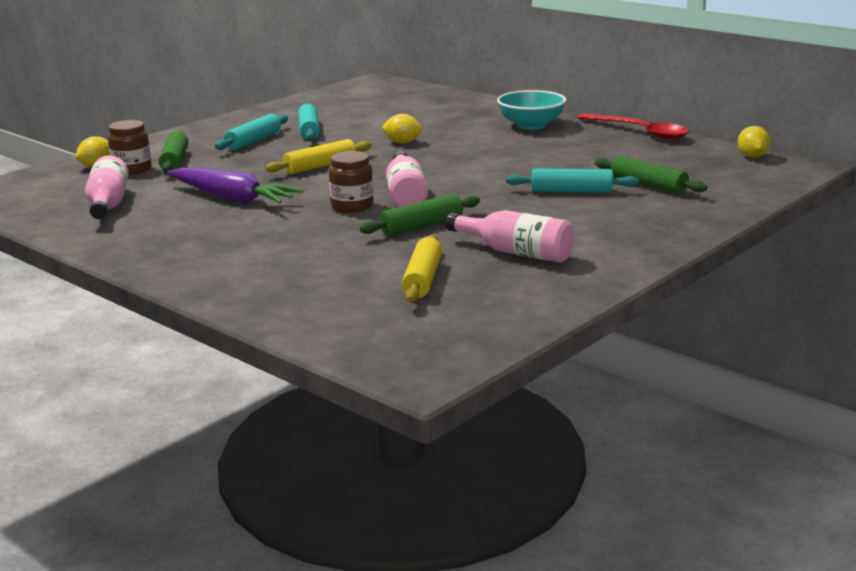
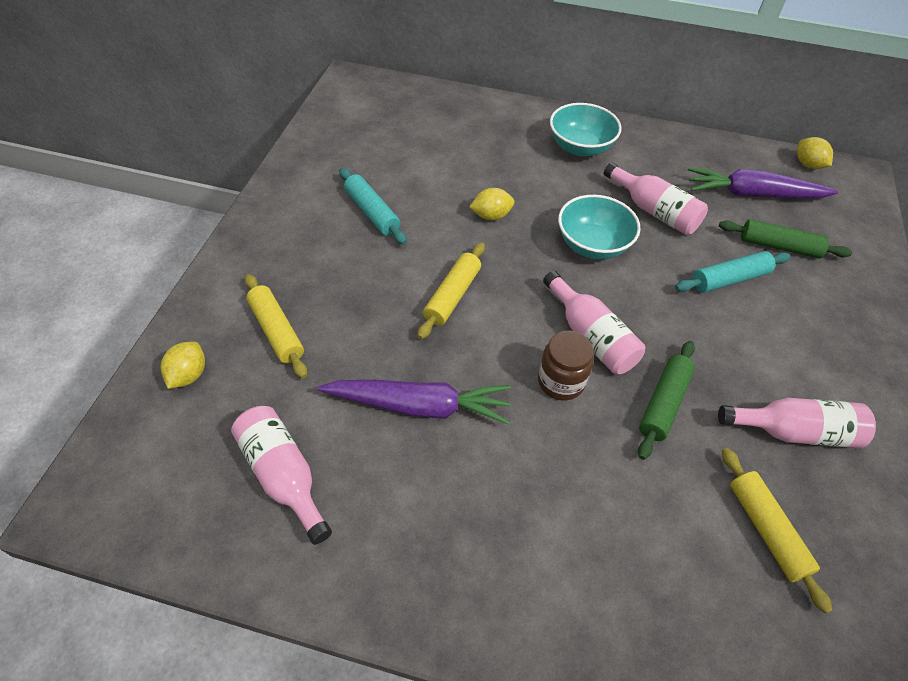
camera: 30 degrees left, 30 degrees up
(132, 170) = (241, 370): brown jar -> none
(174, 161) = (276, 331): green rolling pin -> yellow rolling pin
(253, 141) = (330, 254): turquoise rolling pin -> none
(470, 163) = (592, 245): none -> turquoise bowl
(552, 157) = (654, 211): none -> pink bottle
(639, 132) = (682, 138): red spoon -> none
(666, 162) = (754, 194): none -> purple carrot

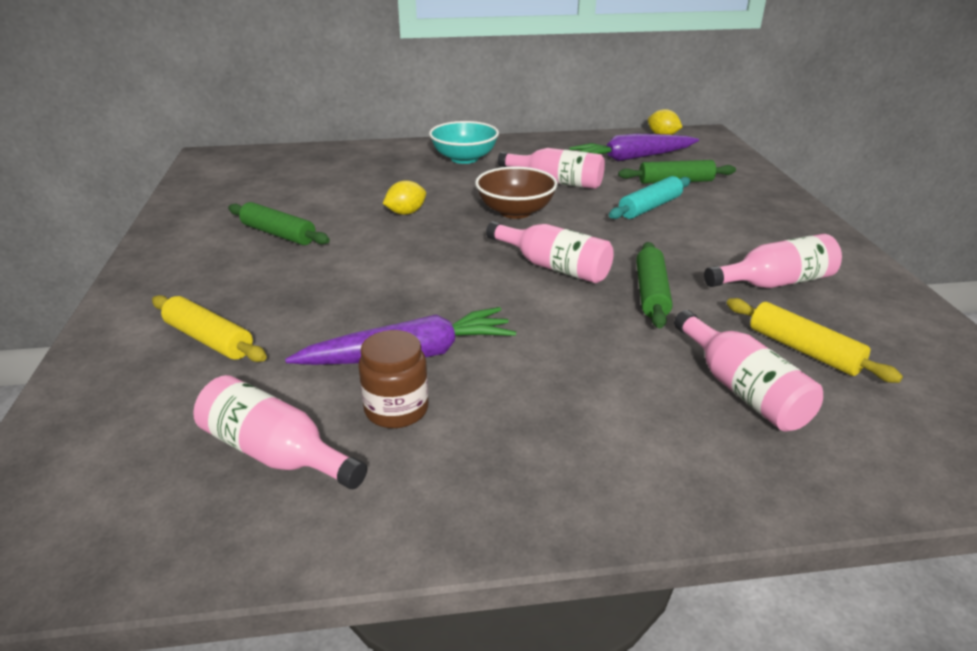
camera: 20 degrees left, 20 degrees down
(188, 375) = (107, 401): yellow lemon -> none
(372, 212) = (278, 234): turquoise rolling pin -> green rolling pin
(452, 296) = (398, 271): yellow rolling pin -> none
(561, 381) = (545, 302): brown jar -> brown jar (396, 409)
(592, 245) = (515, 211): turquoise bowl -> brown bowl
(678, 554) = (742, 389): none -> pink bottle

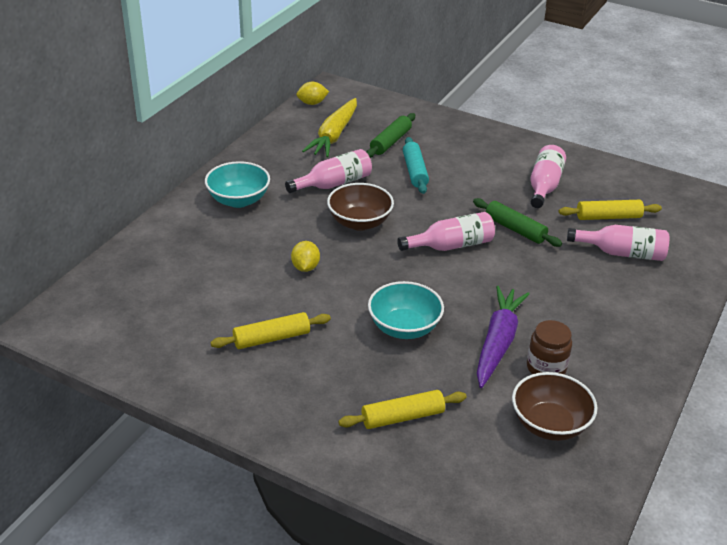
camera: 55 degrees left, 5 degrees up
(276, 453) = (549, 424): pink bottle -> brown bowl
(278, 234) = (271, 338): green rolling pin -> yellow rolling pin
(369, 289) = (404, 327): none -> turquoise bowl
(633, 158) = (334, 135): purple carrot -> yellow carrot

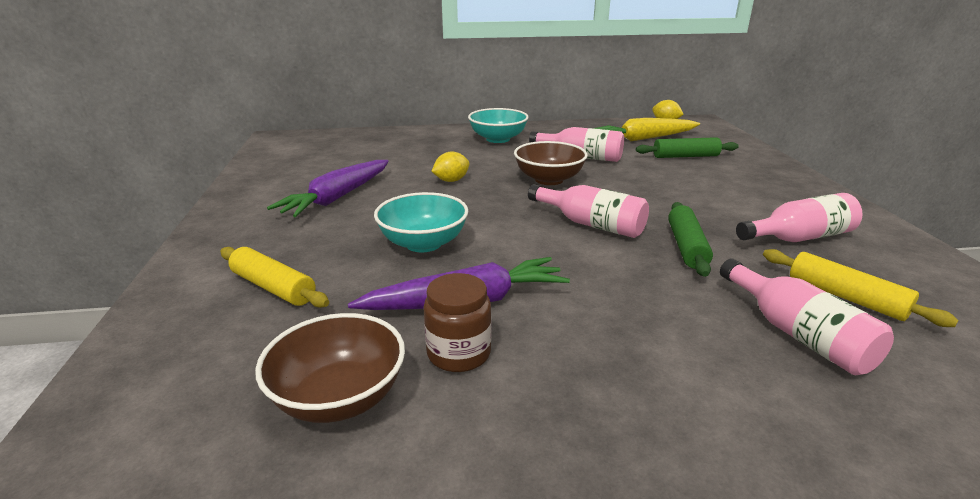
camera: 55 degrees right, 10 degrees down
(271, 338) = (338, 197): yellow rolling pin -> purple carrot
(415, 171) = (668, 176): turquoise rolling pin -> none

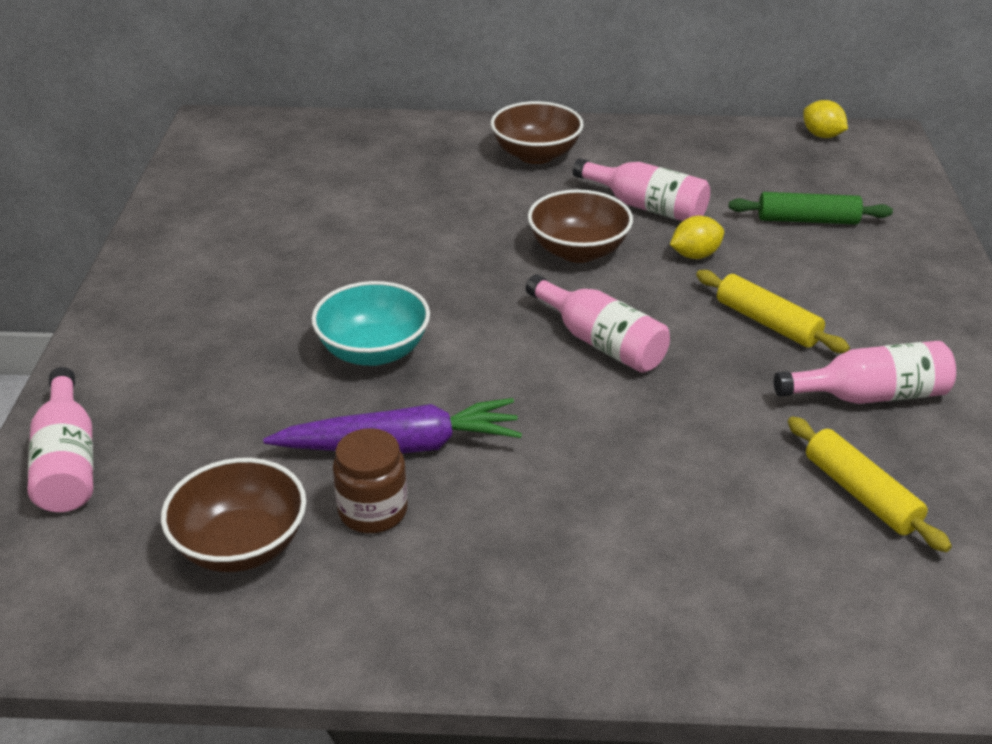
camera: 10 degrees right, 10 degrees up
(273, 287) = (188, 399): yellow rolling pin -> yellow rolling pin (767, 322)
(338, 197) = (281, 258): purple carrot -> none
(451, 180) = (440, 240): yellow lemon -> yellow lemon (695, 255)
(498, 139) = (536, 155): turquoise bowl -> brown bowl
(644, 139) = (764, 173): yellow carrot -> none
(686, 246) = (707, 393): green rolling pin -> none
(797, 334) = (763, 535): pink bottle -> pink bottle (68, 462)

